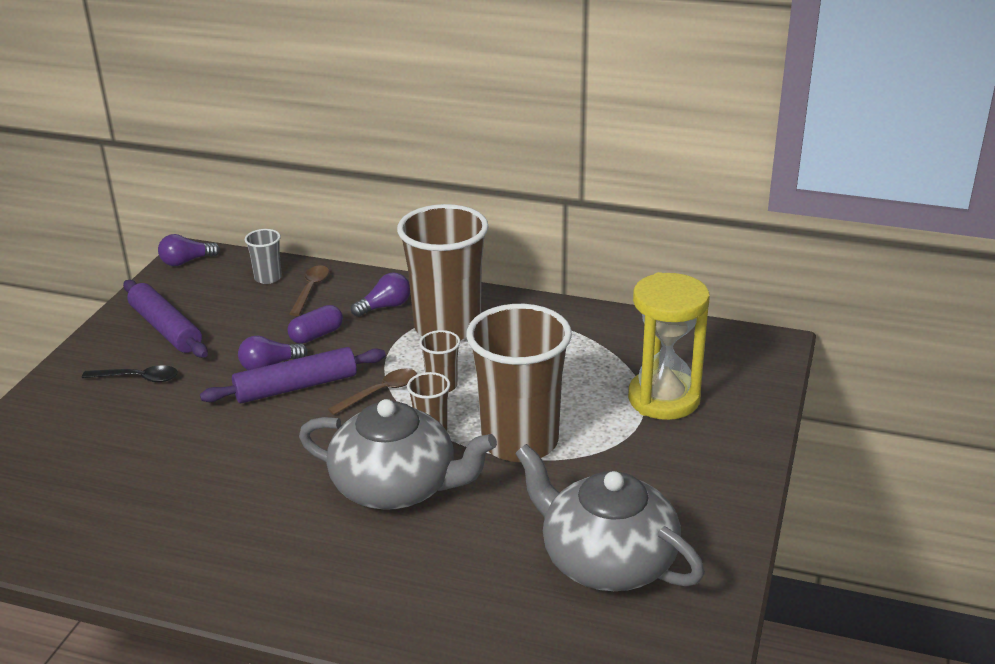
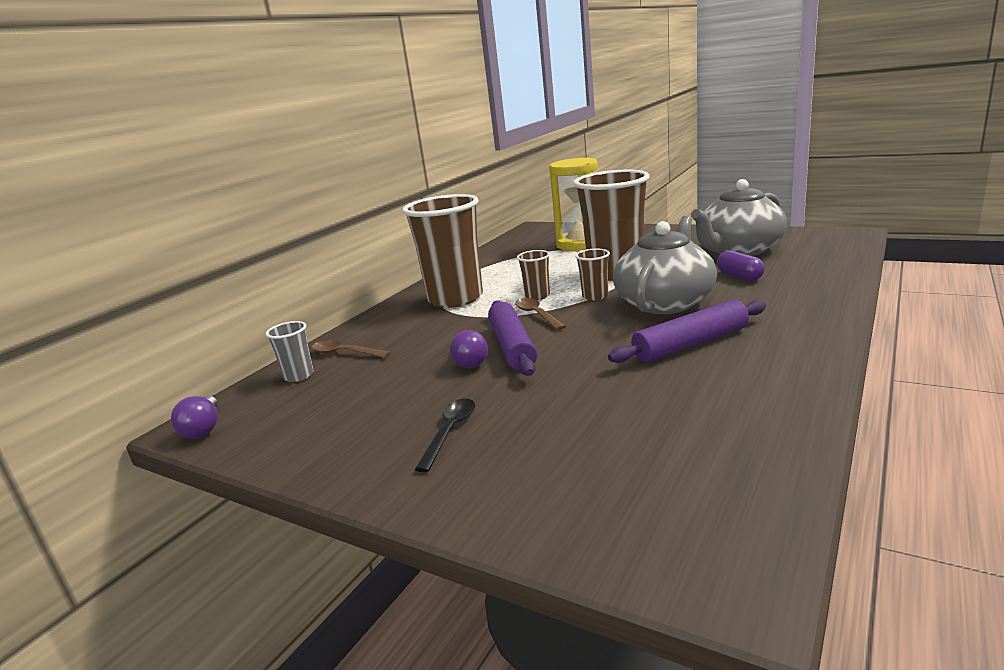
camera: 75 degrees left, 10 degrees down
(166, 328) = (351, 425): purple rolling pin -> purple rolling pin (690, 344)
(316, 335) = (430, 345): purple capsule -> purple capsule (739, 276)
(385, 307) = (405, 321): purple light bulb -> none

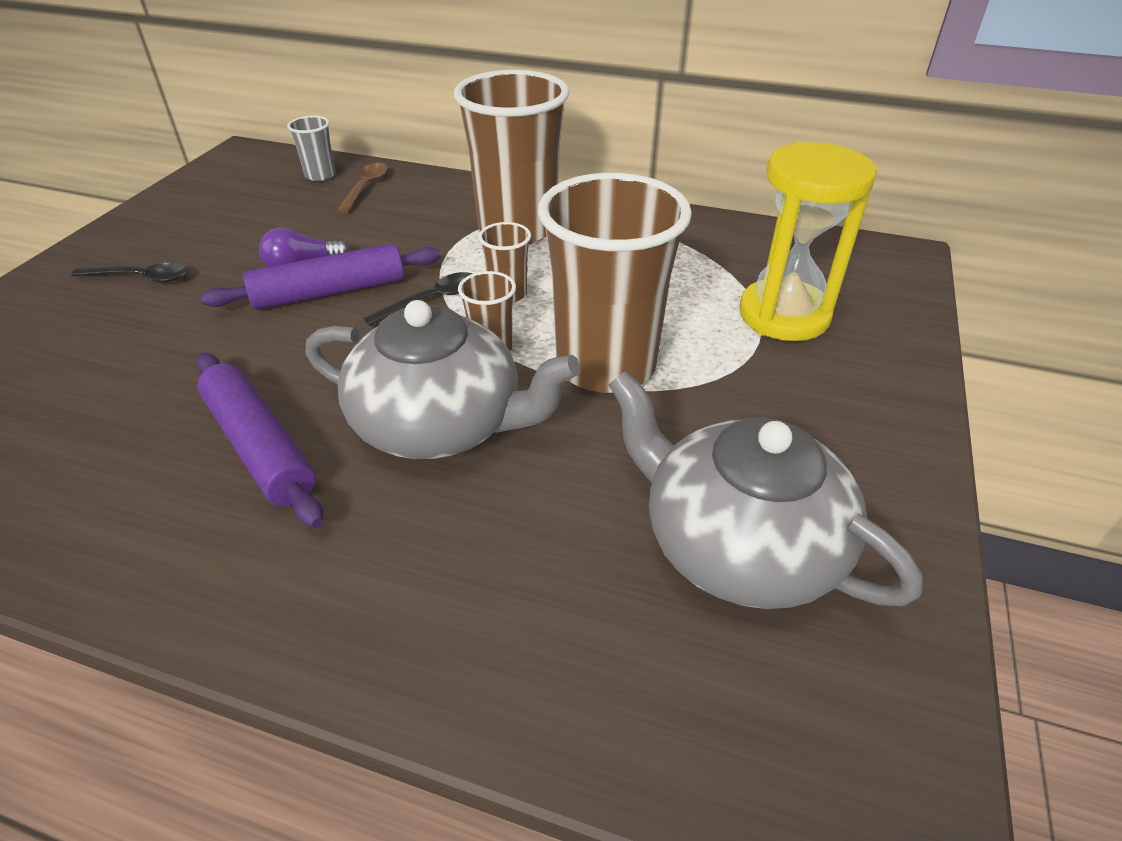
camera: 75 degrees right, 20 degrees up
(203, 428) = (235, 158): purple light bulb -> none
(537, 315) = (432, 300): brown spoon -> black spoon
(739, 276) = (552, 529): purple capsule -> none

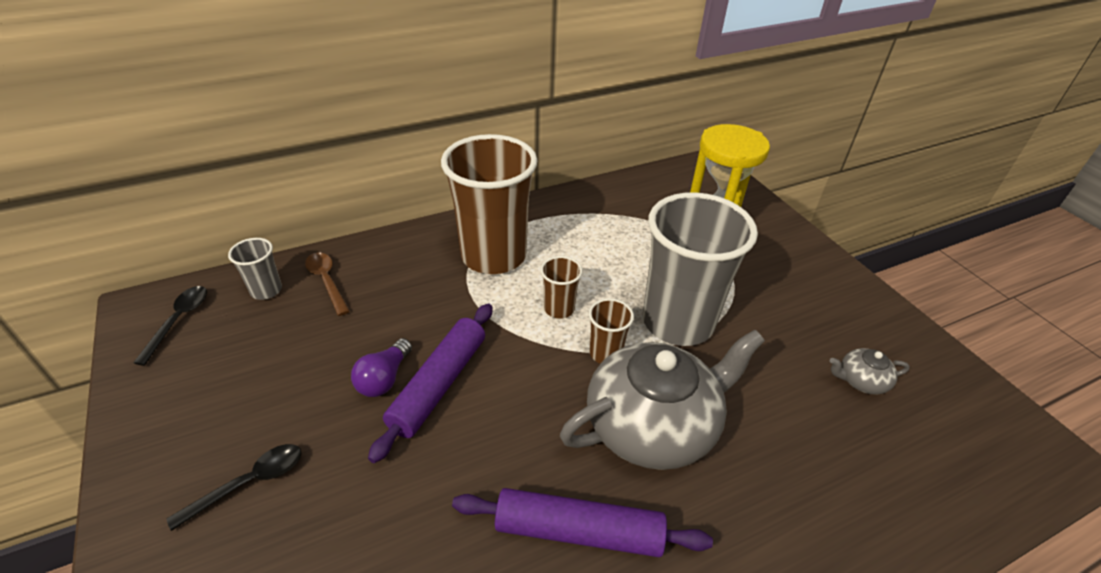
camera: 45 degrees left, 0 degrees up
(432, 300) = (520, 344): black spoon -> black spoon (179, 320)
(605, 365) = (677, 322): brown cup -> grey cup
(738, 544) = (861, 380): grey teapot -> grey teapot, size x0.42

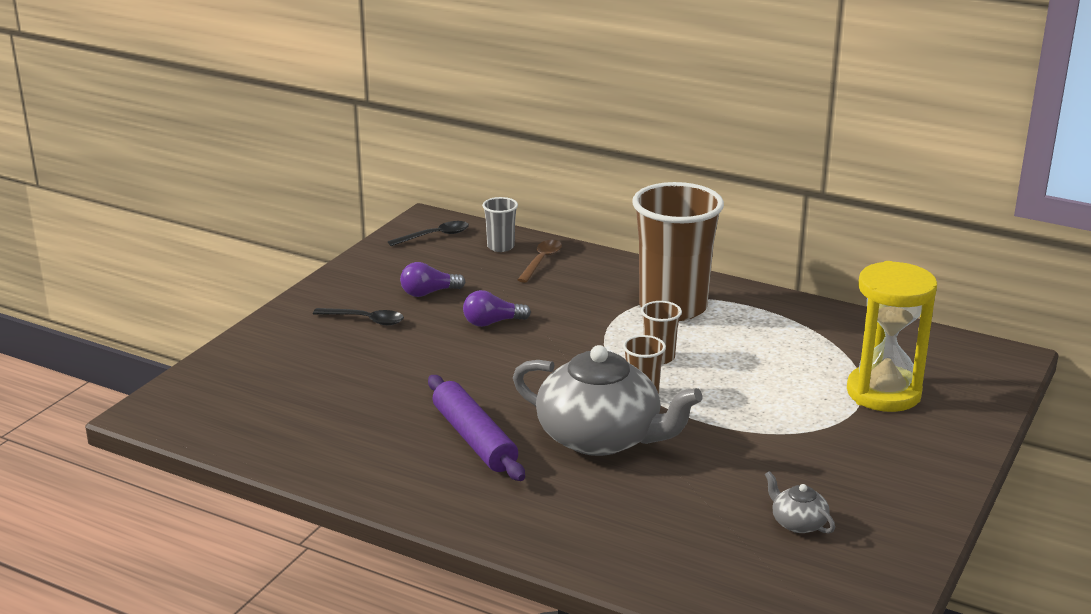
camera: 55 degrees right, 15 degrees down
(271, 392) = (429, 293): none -> purple light bulb
(439, 385) = (515, 343): purple rolling pin -> none
(677, 322) = (729, 414): grey cup -> none

